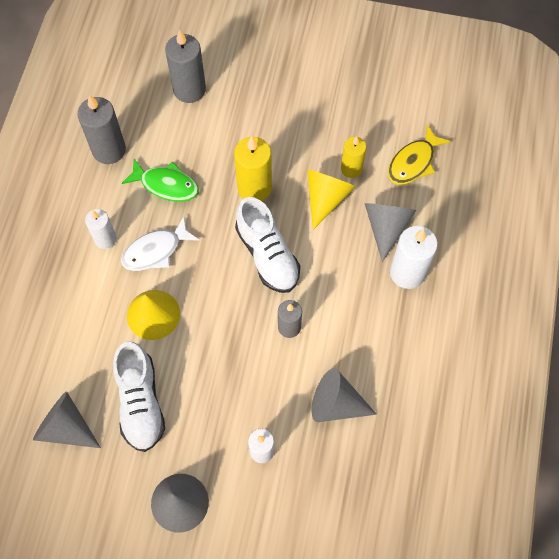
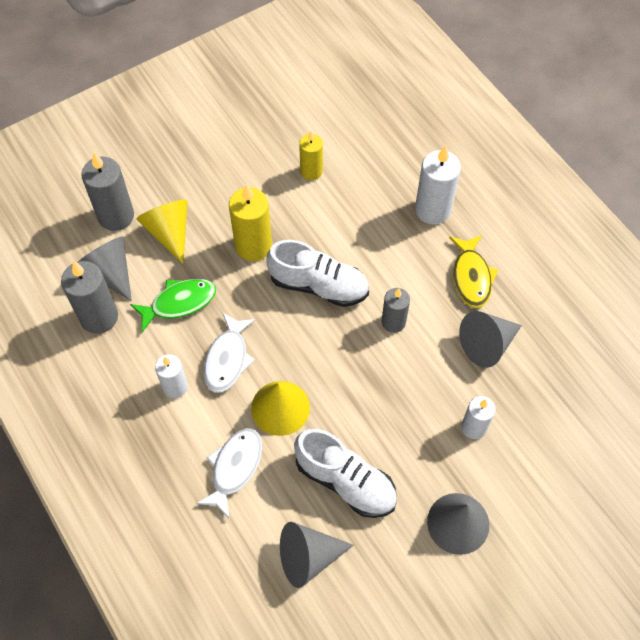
camera: 45 degrees left, 5 degrees down
(84, 326) = (234, 468): none -> white fish
(326, 198) = (316, 207): yellow cone -> yellow cone (169, 232)
(386, 227) = (382, 191): grey cone -> grey cone (110, 272)
(413, 162) = (351, 130): yellow fish -> yellow fish (471, 277)

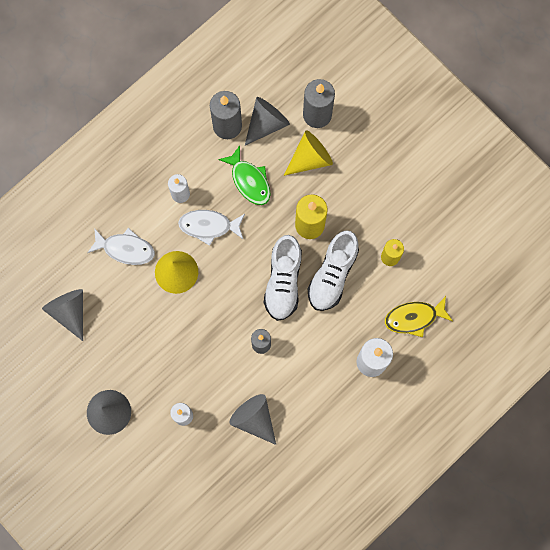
camera: 80 degrees right, 15 degrees up
(345, 481) = (128, 328): white shoe -> white shoe (332, 275)
(471, 277) = (313, 400): yellow fish -> yellow fish (414, 318)

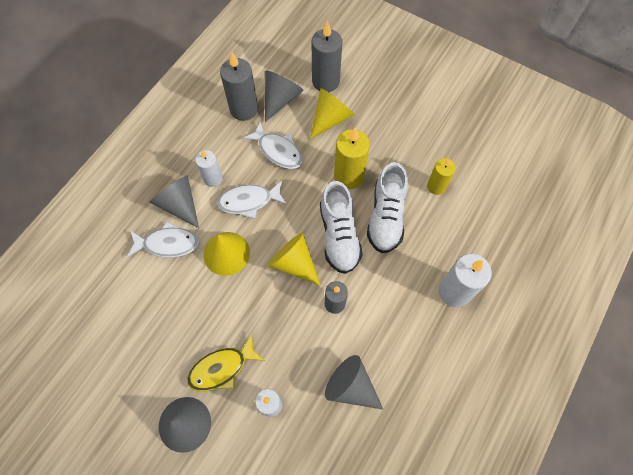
camera: 15 degrees left, 10 degrees down
(70, 311) = (119, 323): grey cone -> grey cone (179, 204)
(235, 297) = (294, 263): none -> yellow cone
(249, 180) = (278, 151): green fish -> white fish
(414, 318) = (481, 237): yellow fish -> yellow fish (222, 368)

